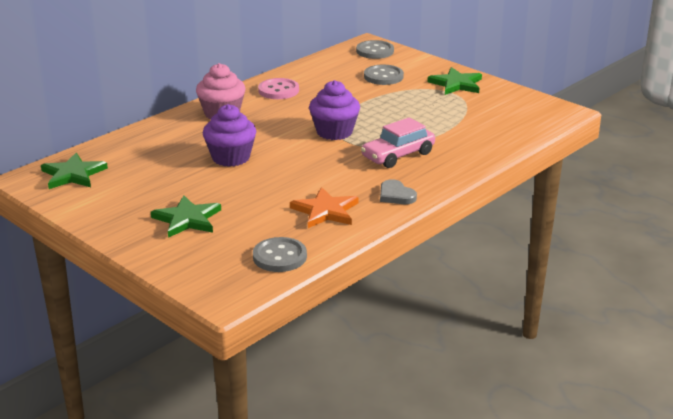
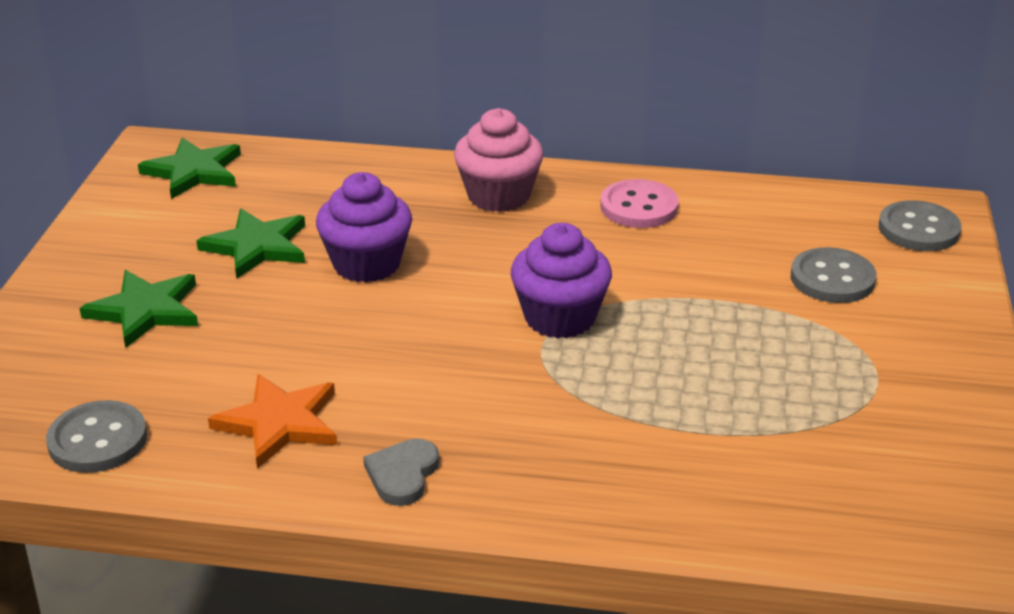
camera: 55 degrees right, 5 degrees up
(398, 155) = (551, 417): pink car -> none
(456, 84) = (919, 367): green star -> green star (257, 246)

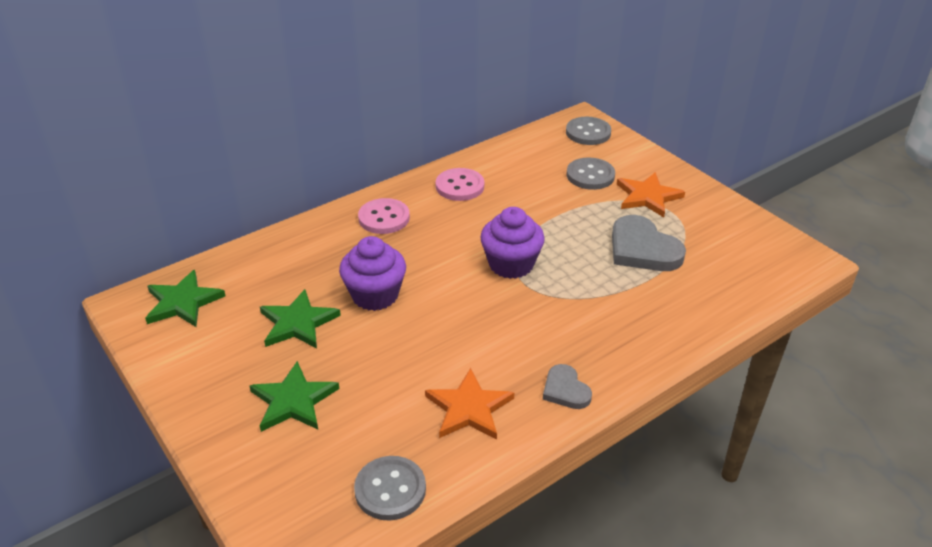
camera: 45 degrees left, 5 degrees up
(498, 196) = (384, 218): pink cupcake -> pink button
(756, 396) = (642, 249): none -> grey heart
(873, 343) = (647, 197): none -> orange star

